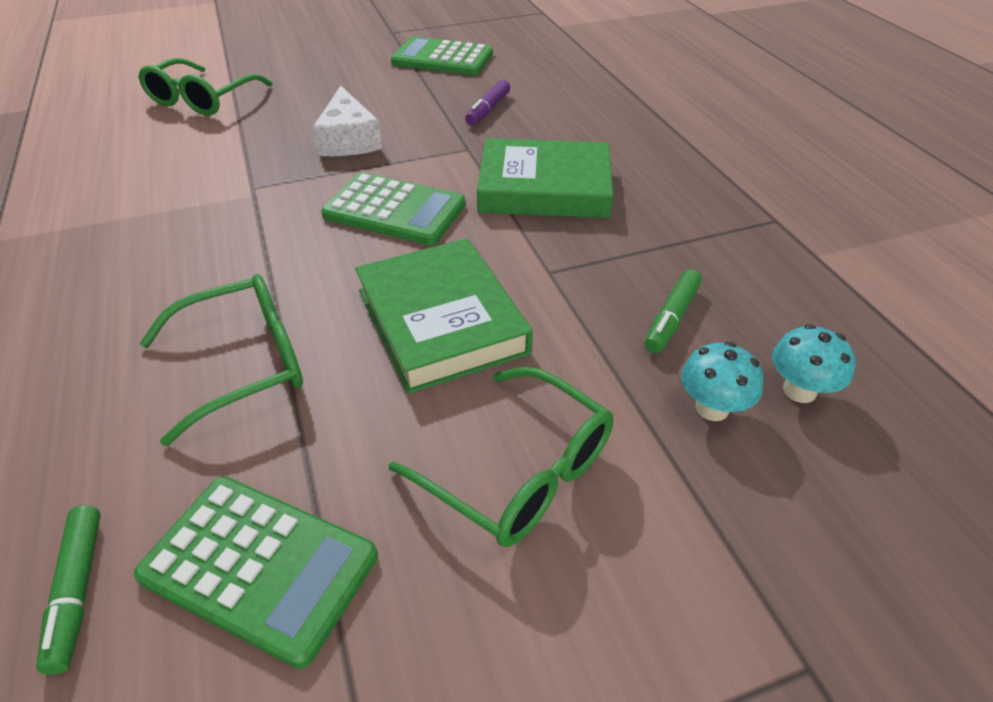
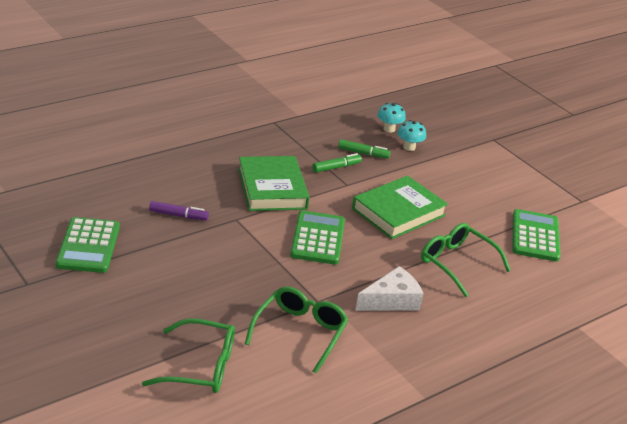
camera: 110 degrees left, 10 degrees down
(77, 591) = (571, 273): green marker -> green marker (336, 167)
(348, 139) = (242, 271): white cheese -> white cheese (391, 300)
(517, 470) = (463, 187): green glasses -> green glasses (299, 333)

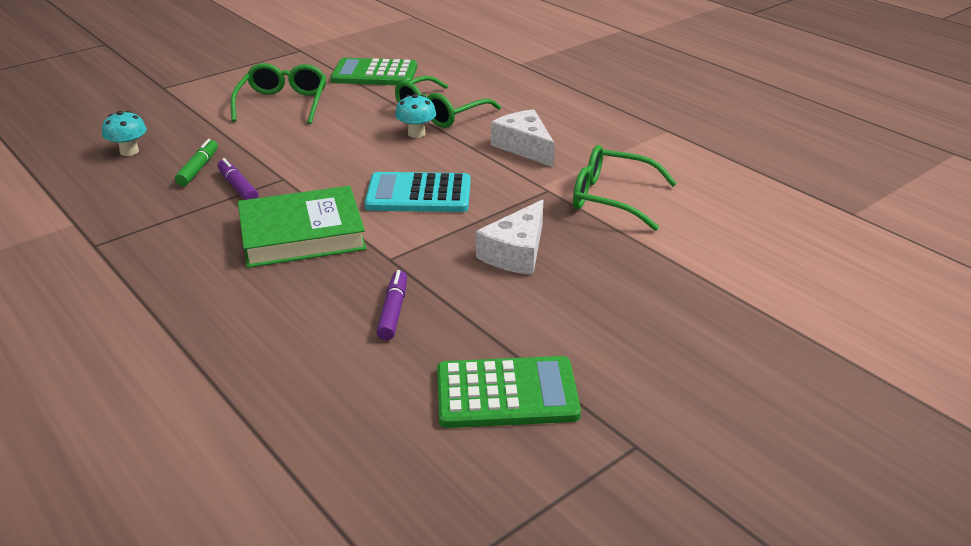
camera: 90 degrees left, 0 degrees up
(199, 366) = (714, 259): green glasses -> green glasses (283, 104)
(231, 271) = (516, 253): none -> white cheese
(318, 238) = (418, 194): green calculator -> turquoise calculator
(336, 167) = (238, 187): green marker -> purple marker
(398, 212) = (344, 144): green book -> none
(409, 147) = (182, 138): turquoise mushroom -> turquoise mushroom (416, 133)

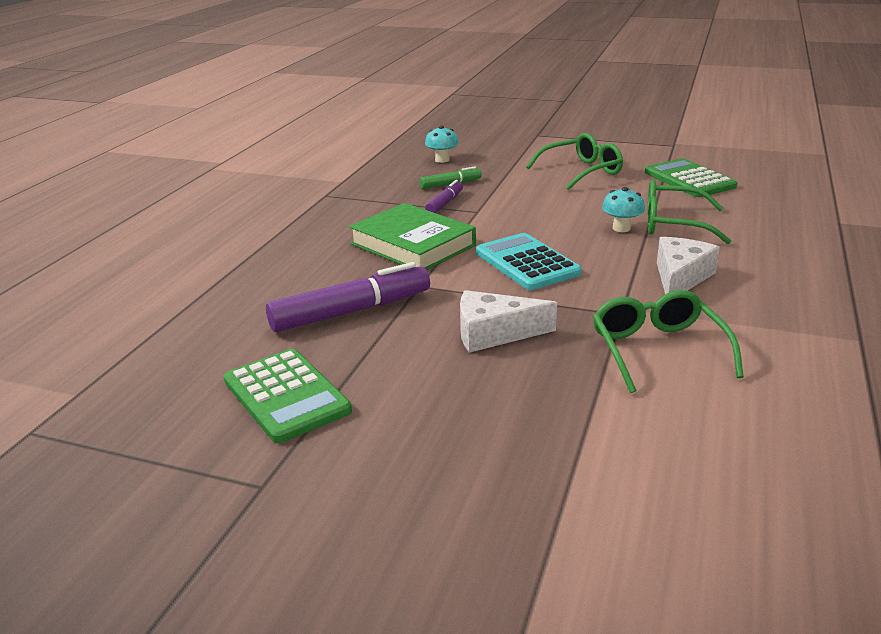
camera: 60 degrees right, 5 degrees down
(393, 311) = (351, 312): purple marker -> purple marker, size x1.90

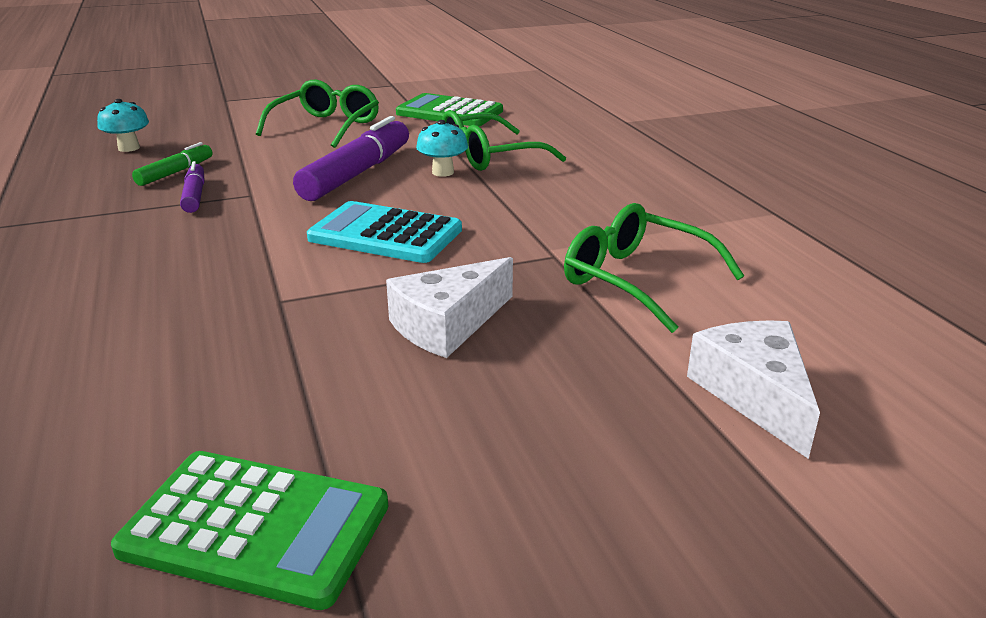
camera: 40 degrees left, 0 degrees up
(351, 312) = (219, 366): purple marker -> purple marker (357, 173)
(413, 244) = (208, 254): green book -> none
(680, 278) = (563, 204): white cheese -> white cheese (754, 394)

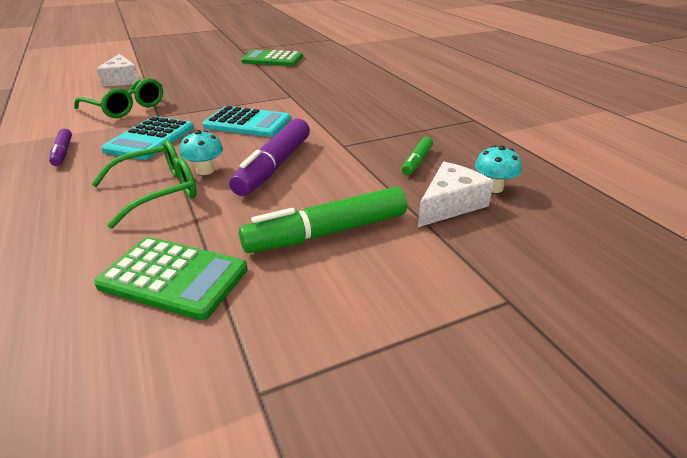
camera: 175 degrees right, 5 degrees up
(195, 195) = (380, 143): purple marker -> purple marker (63, 153)
(325, 127) = (327, 233): green glasses -> green marker
(447, 324) = (219, 91): white cheese -> white cheese (450, 204)
(538, 213) = (150, 139): none -> turquoise calculator

